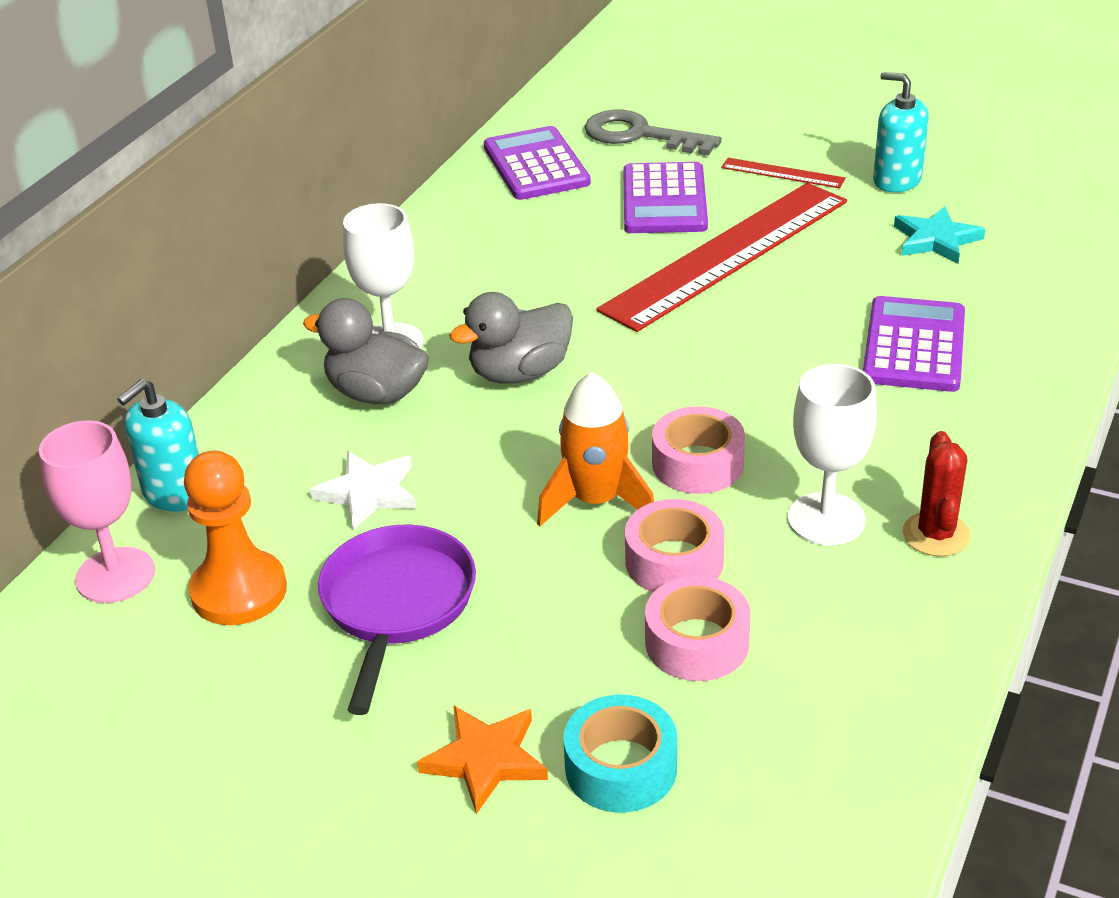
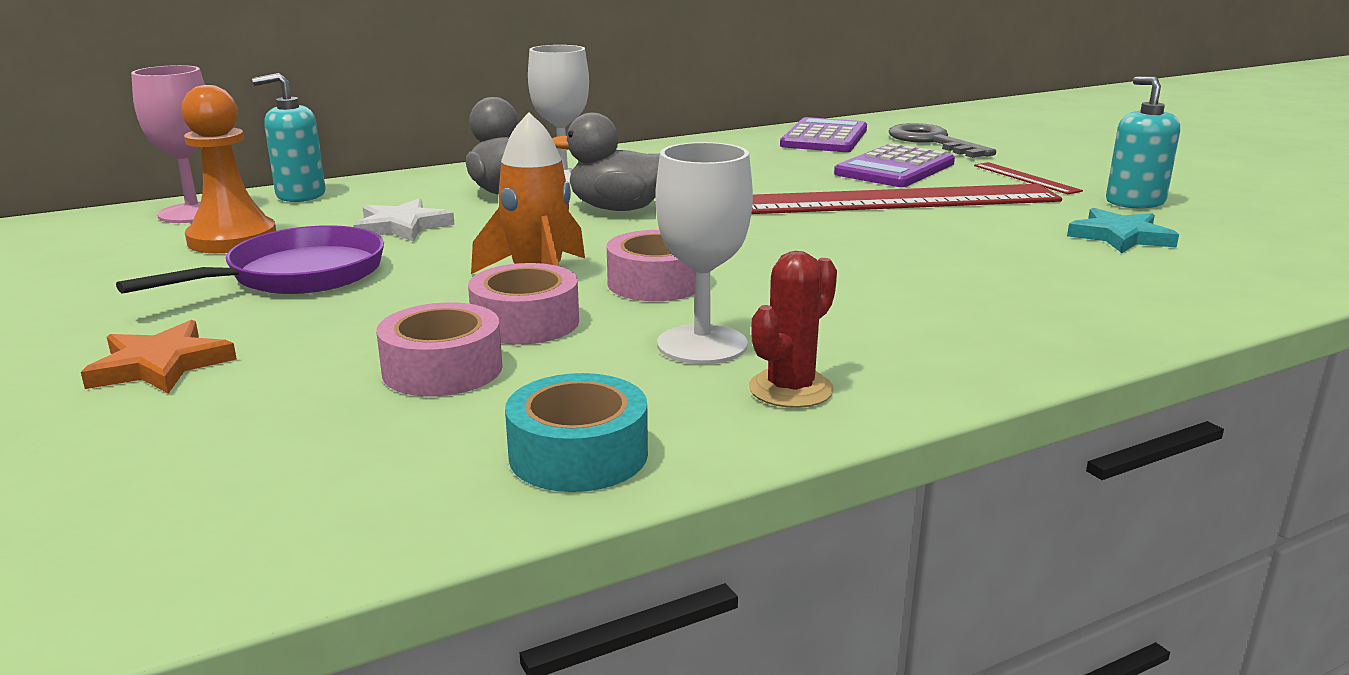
camera: 35 degrees right, 15 degrees down
(621, 767) = (227, 411): turquoise tape -> turquoise tape (578, 454)
(914, 346) = (987, 281): purple calculator -> none

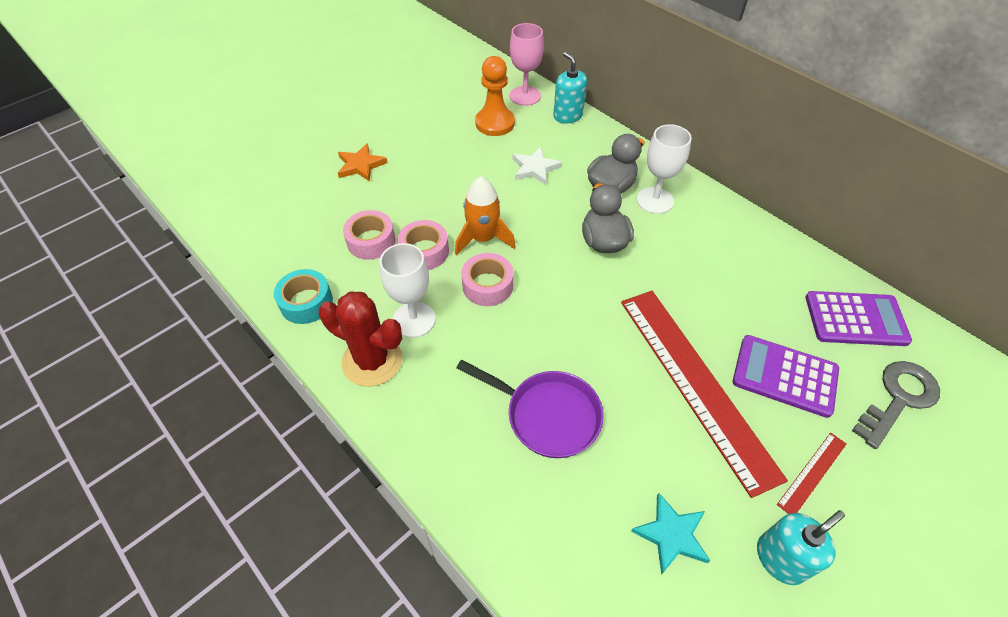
camera: 75 degrees right, 30 degrees up
(298, 275) = (458, 161): purple pan -> purple pan (547, 415)
(790, 389) = (372, 361): red cactus -> red cactus, size x1.58

